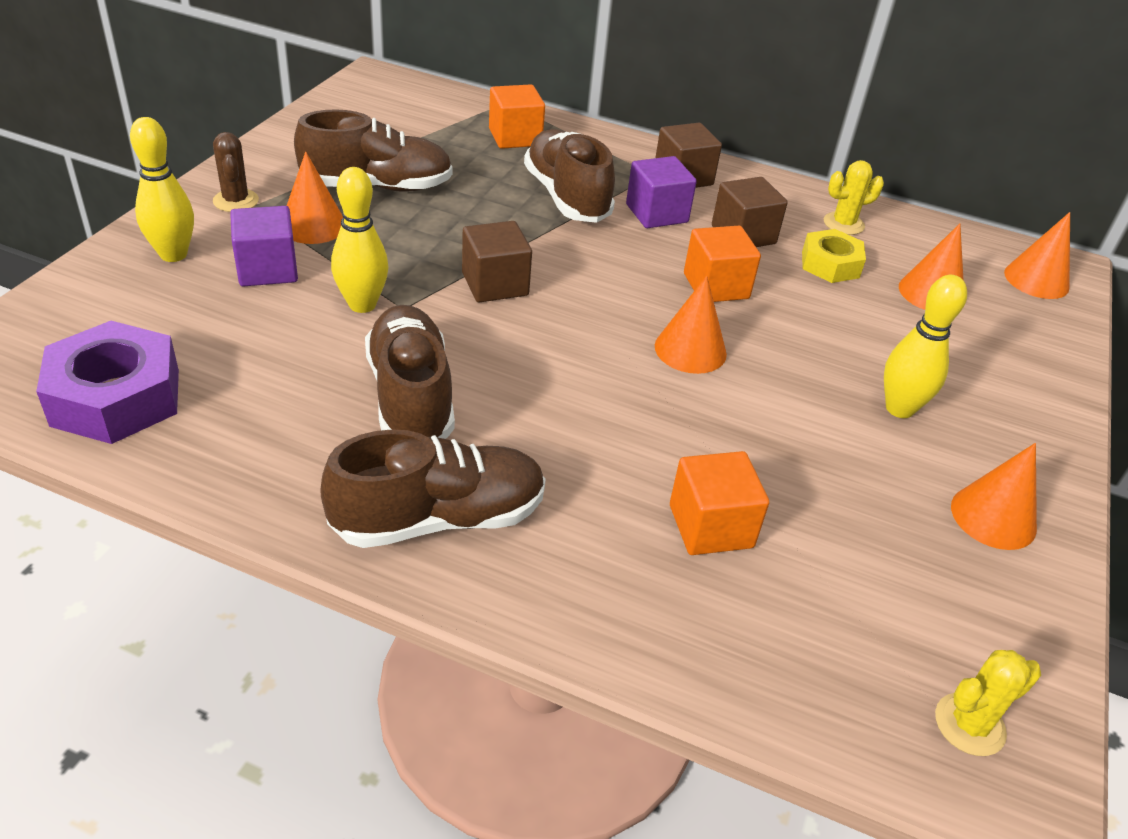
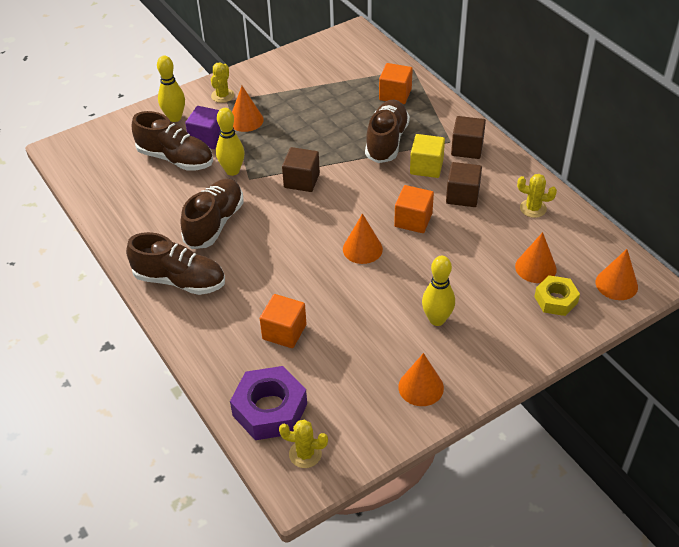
camera: 40 degrees right, 5 degrees up
(116, 397) = (105, 181): purple nut -> purple nut (270, 409)
(236, 201) = (222, 95): brown cactus -> yellow cactus
(377, 186) = (294, 106): brown shoe -> brown shoe (175, 159)
(656, 213) = (426, 167): purple cube -> yellow cube
(830, 264) = (494, 230): yellow nut -> yellow nut (555, 300)

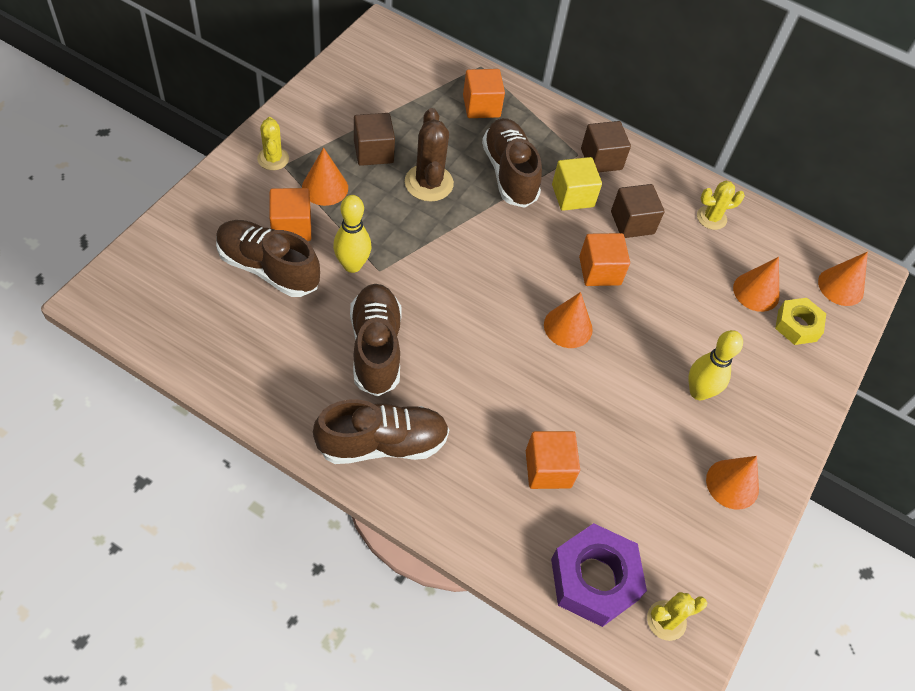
camera: 35 degrees left, 10 degrees up
(175, 118) = (229, 208): yellow bowling pin -> none
(175, 159) = (268, 268): brown shoe -> brown shoe turned 150 degrees counterclockwise
(207, 138) = (291, 227): purple cube -> orange cube
(301, 180) = (444, 255): brown cube -> brown cube (373, 152)
(321, 134) = (429, 183): none -> brown cactus

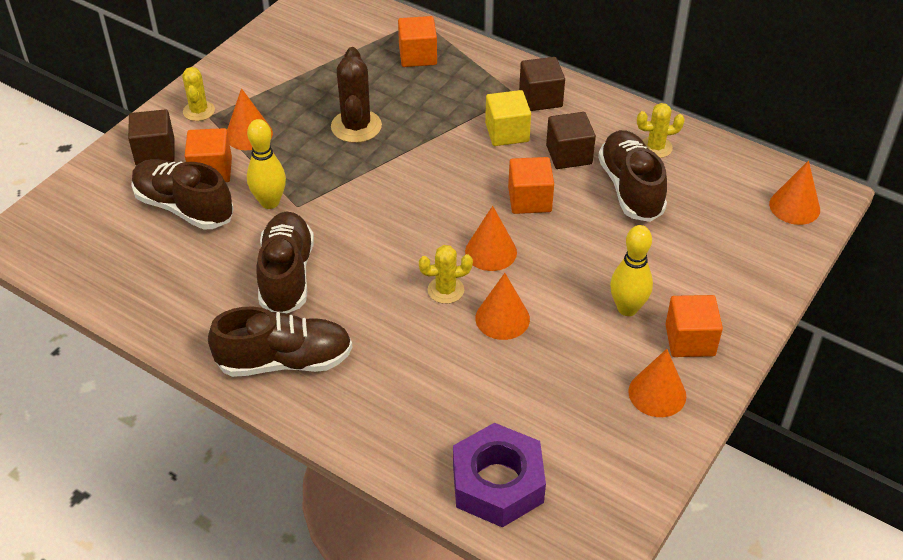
camera: 10 degrees right, 10 degrees down
(373, 152) = (302, 101): brown cube -> brown cube (155, 152)
(509, 173) = (441, 115): brown shoe -> brown shoe (630, 189)
(548, 469) = (457, 382): orange cube -> orange cube (690, 340)
(666, 620) = (573, 521): yellow cactus -> yellow cactus (445, 290)
(756, 292) = (699, 214): orange cone -> orange cone (502, 318)
(797, 325) = (742, 244): yellow nut -> none

